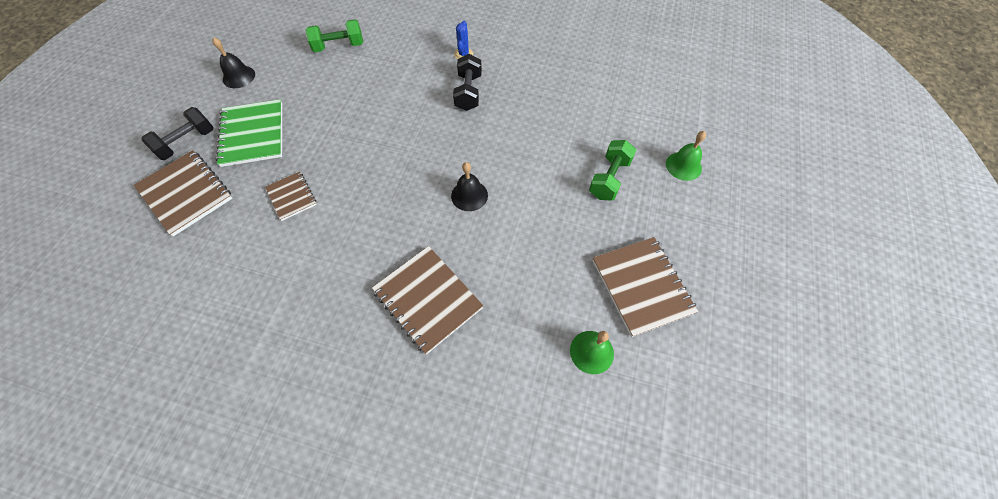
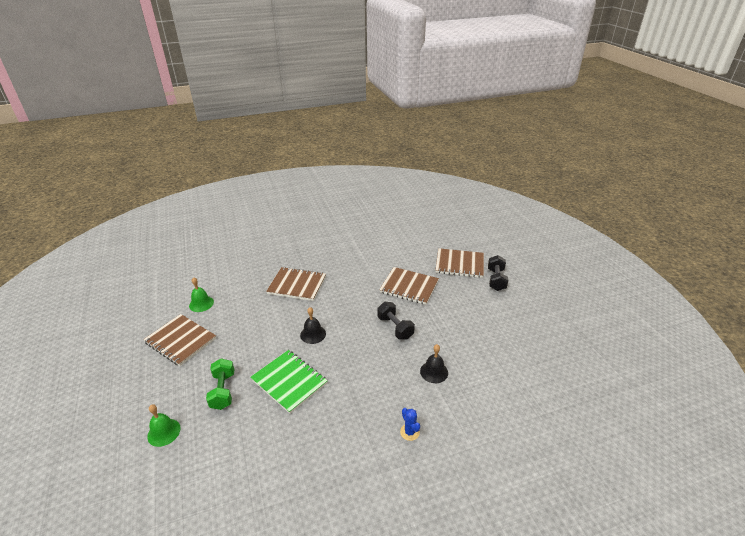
camera: 145 degrees right, 25 degrees down
(239, 77) = (532, 322): black bell -> black bell (434, 372)
(253, 134) = (471, 300): green notebook -> green notebook (289, 382)
(291, 197) = (409, 287): brown notebook -> brown notebook, size x1.74
(339, 46) = (508, 379): green dumbbell -> none
(468, 92) = (373, 399): black dumbbell -> black dumbbell (395, 327)

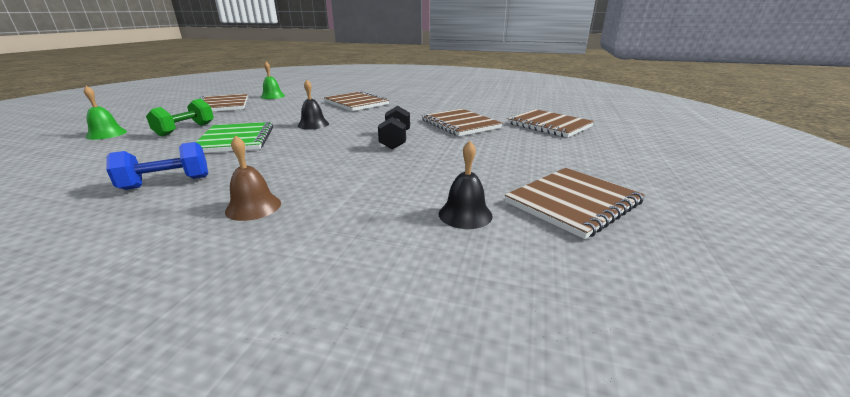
camera: 35 degrees right, 10 degrees down
(328, 446) = (167, 183): none -> blue dumbbell
(409, 432) = (253, 207): blue cactus -> brown bell
(434, 372) = (377, 177): black bell -> black bell (465, 214)
(496, 280) = (586, 143): black dumbbell -> none
(535, 344) = (572, 203): none -> brown notebook

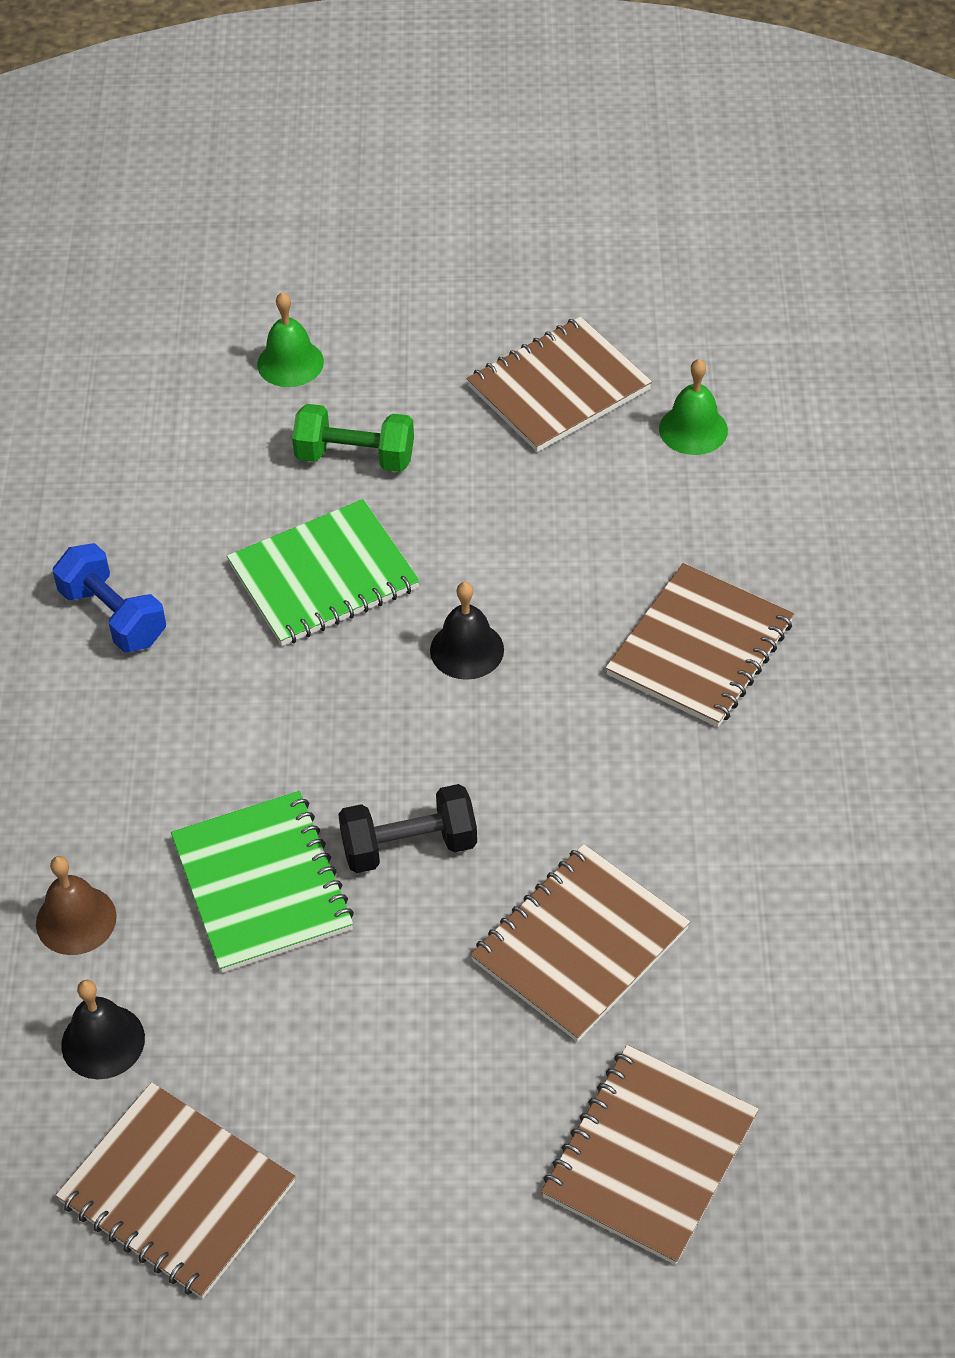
camera: 75 degrees right, 25 degrees up
(253, 207) = (65, 770): brown bell -> brown bell (76, 920)
(390, 166) = (262, 884): none -> green notebook

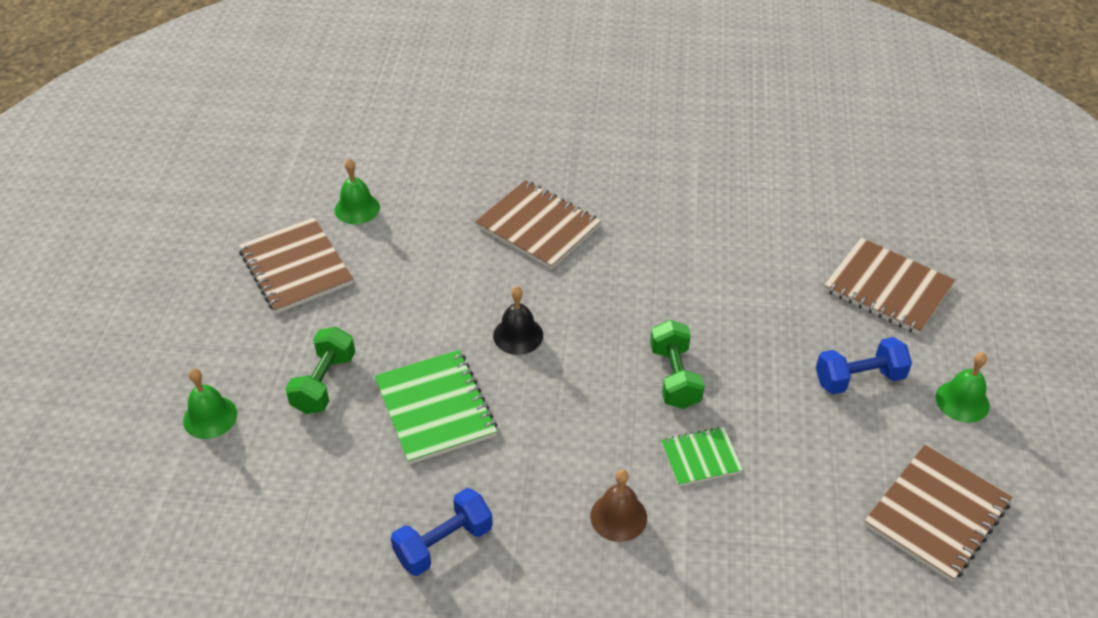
camera: 85 degrees left, 5 degrees down
(76, 920) = (726, 572): brown bell -> brown bell (618, 517)
(103, 1041) = (827, 555): black bell -> none
(262, 884) = (701, 458): green notebook -> green notebook, size x0.58
(403, 1254) = (962, 401): none -> green bell
(409, 846) = (674, 377): black dumbbell -> green dumbbell
(434, 1099) = (859, 379): none -> blue dumbbell
(580, 945) = (751, 303): brown notebook -> none

